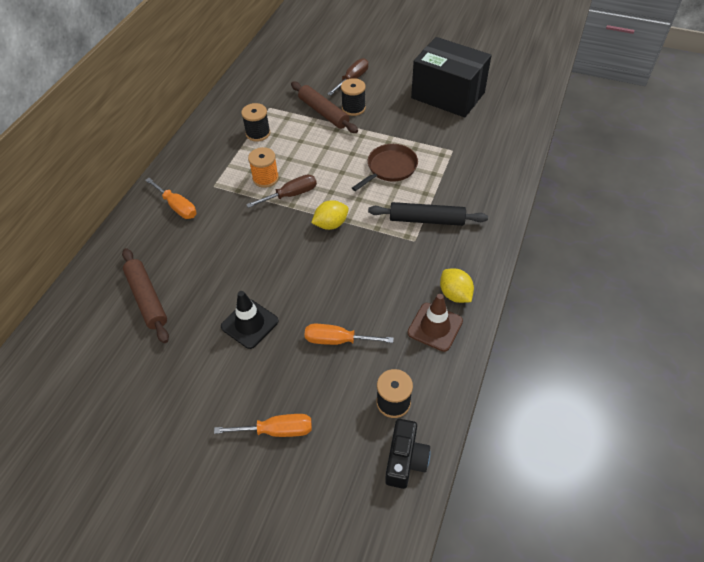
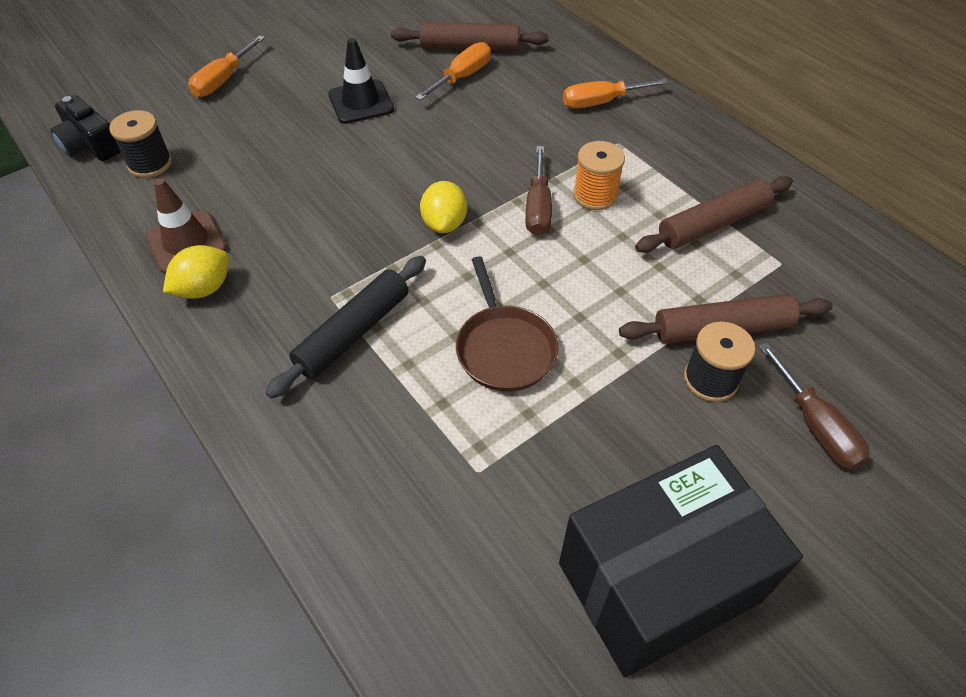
camera: 120 degrees right, 0 degrees up
(258, 133) = (713, 224): black spool -> brown rolling pin
(337, 340) = (267, 155): orange screwdriver -> orange screwdriver (462, 77)
(455, 294) = (204, 288): yellow lemon -> yellow lemon turned 45 degrees counterclockwise

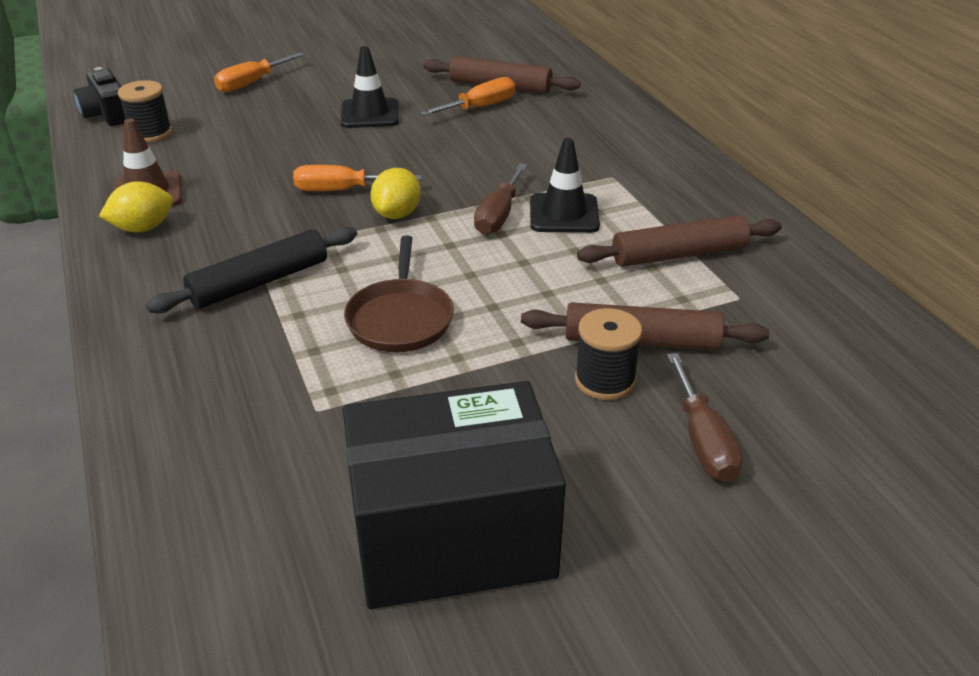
camera: 15 degrees right, 15 degrees down
(595, 195) = (564, 214): orange spool -> black traffic cone
(601, 102) = (612, 143): orange screwdriver -> orange screwdriver (342, 190)

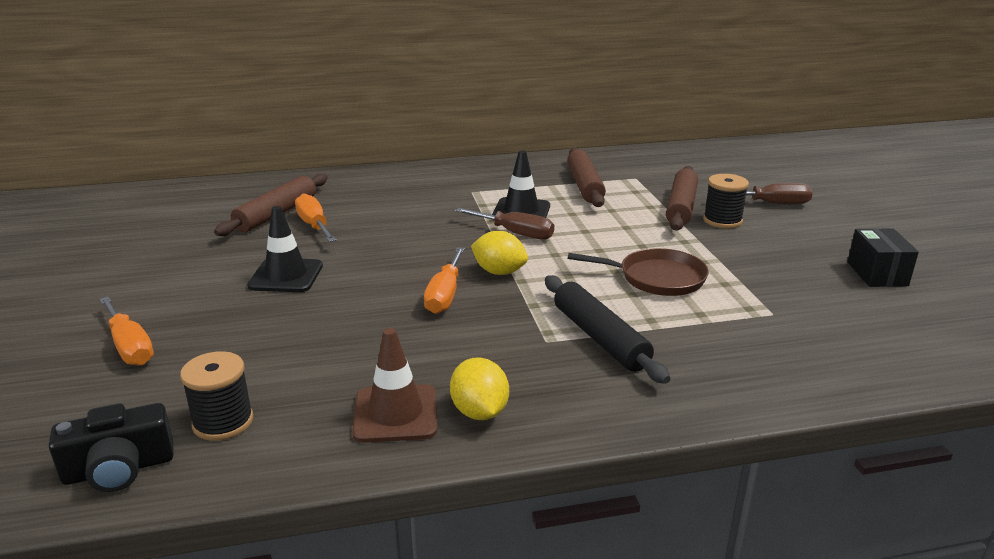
camera: 80 degrees left, 10 degrees down
(452, 537) = (877, 274): black box -> black box, size x0.47

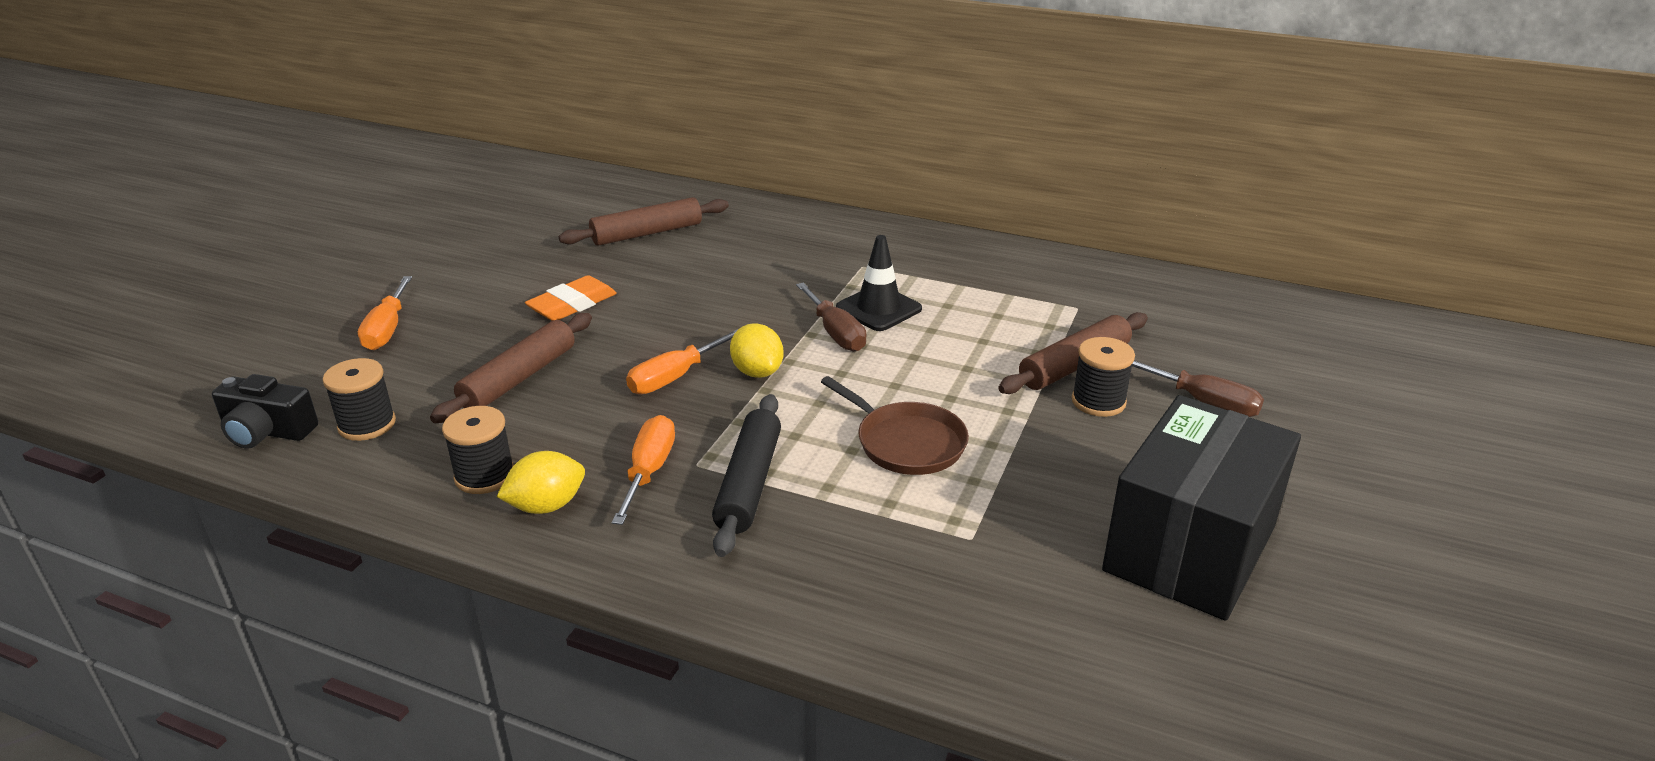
camera: 35 degrees right, 5 degrees up
(286, 276) = (572, 305): black traffic cone -> orange eraser
(314, 225) = (662, 257): orange screwdriver -> orange screwdriver (649, 471)
(395, 414) = (485, 476): brown traffic cone -> black spool
(479, 412) = (546, 506): yellow lemon -> yellow lemon turned 45 degrees clockwise
(584, 186) = (998, 298): brown rolling pin -> brown rolling pin (519, 378)
(877, 274) = (1189, 548): black box -> black box, size x2.12

